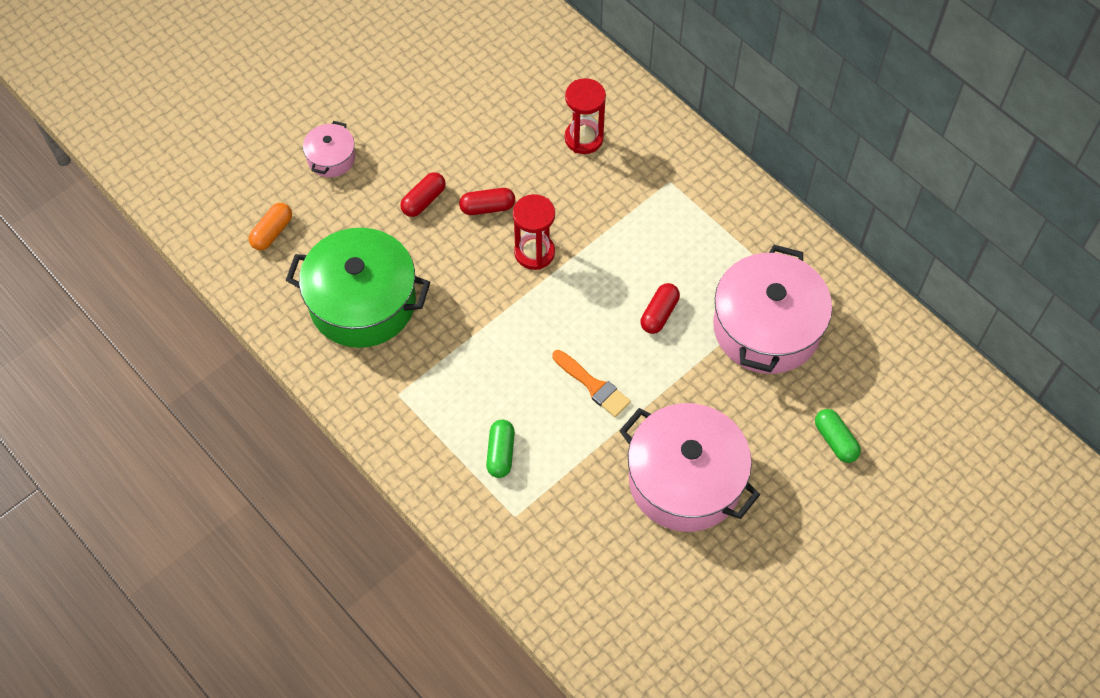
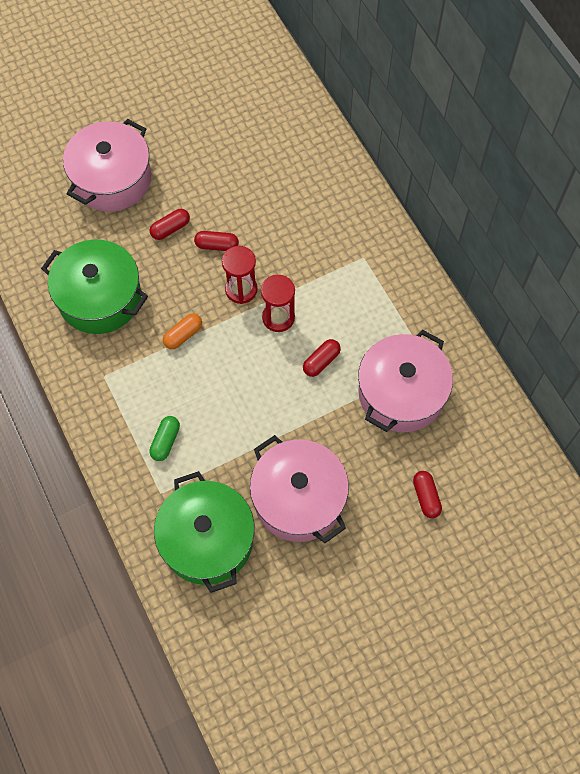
camera: 15 degrees right, 5 degrees up
(272, 232) = (50, 227): orange capsule -> orange capsule (183, 335)
(331, 158) = (112, 179): pink pot -> pink pot, size x2.10
(584, 138) = (308, 207): red hourglass -> red hourglass (278, 317)
(590, 557) = (207, 540): none -> green pot
(593, 386) = (252, 406): orange brush -> none
(835, 440) = (426, 497): green capsule -> red capsule

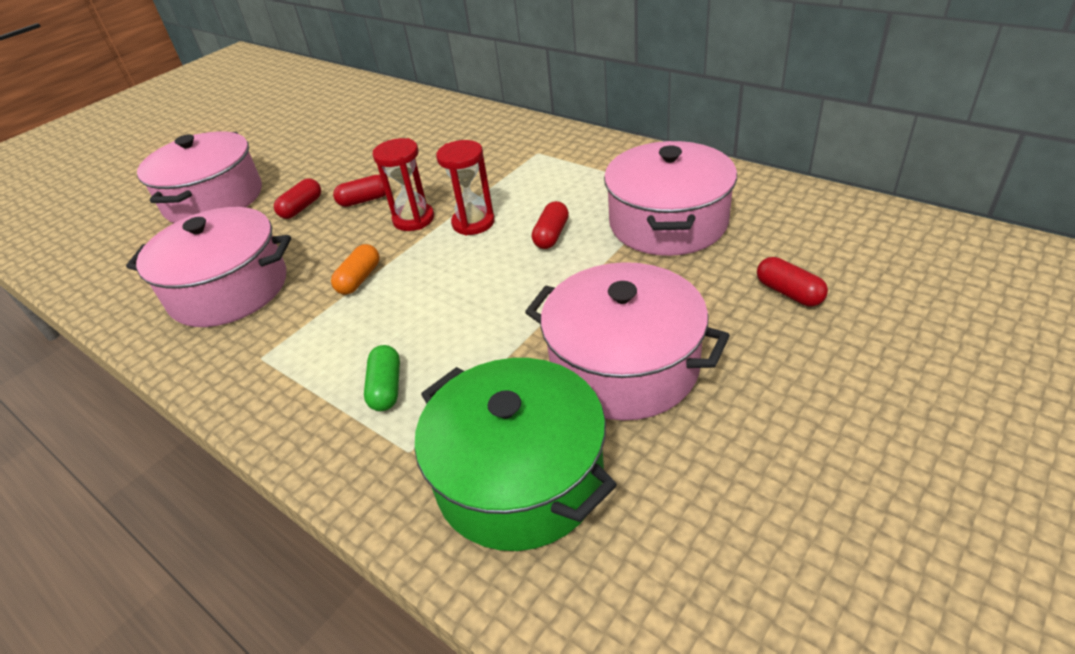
camera: 20 degrees left, 25 degrees down
(100, 298) = (229, 289): green pot -> pink pot

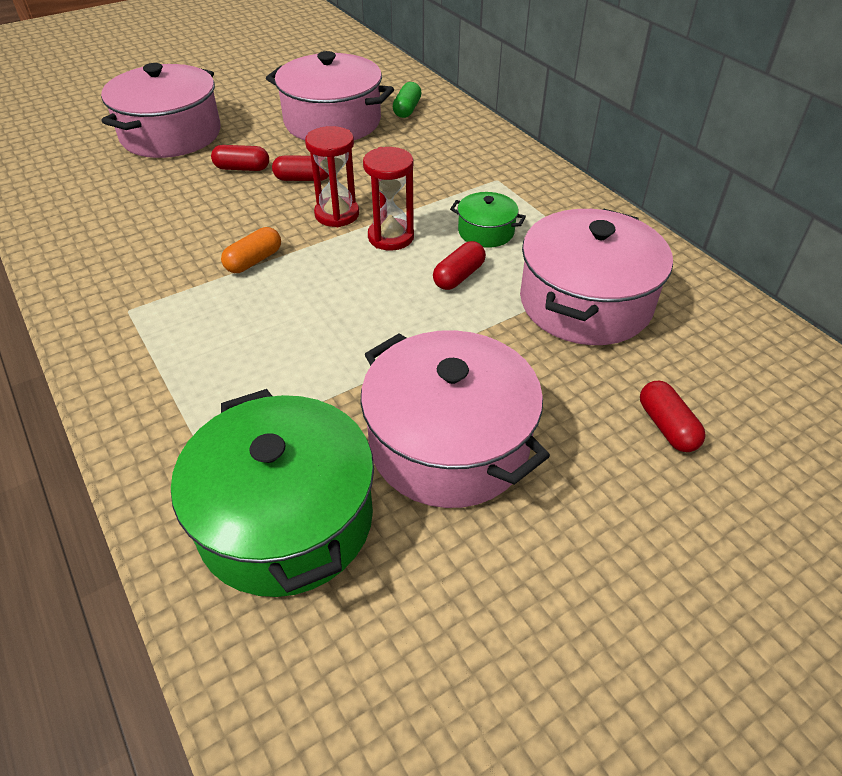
camera: 15 degrees right, 5 degrees up
(229, 289) = (136, 232): pink pot -> pink pot (332, 122)
(301, 208) = (242, 168): red capsule -> red capsule turned 45 degrees clockwise
(386, 388) = (218, 381): green capsule -> green capsule (407, 109)
(553, 194) = (486, 232): none -> green pot

